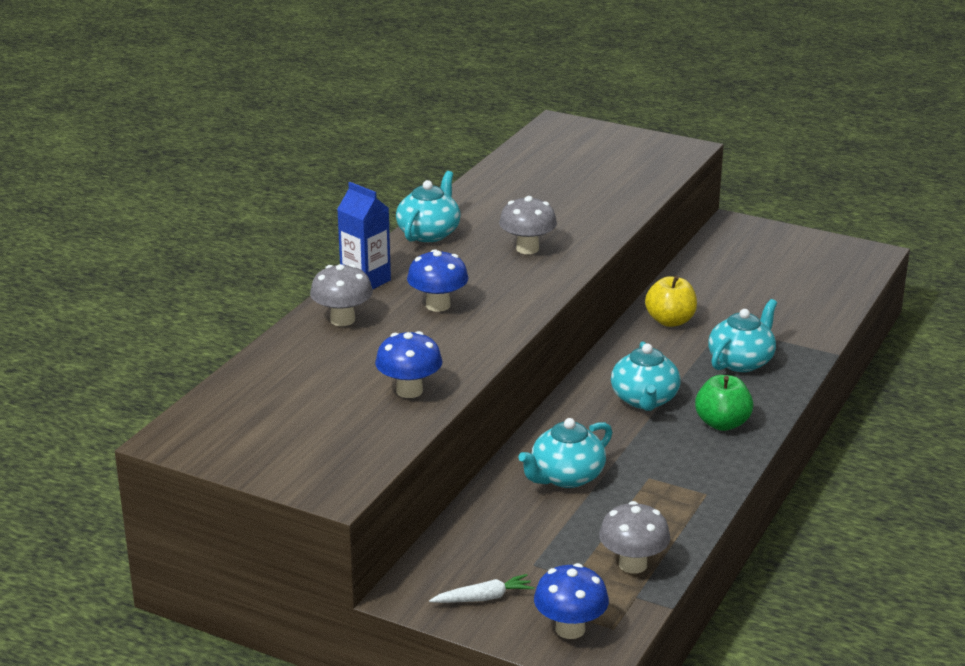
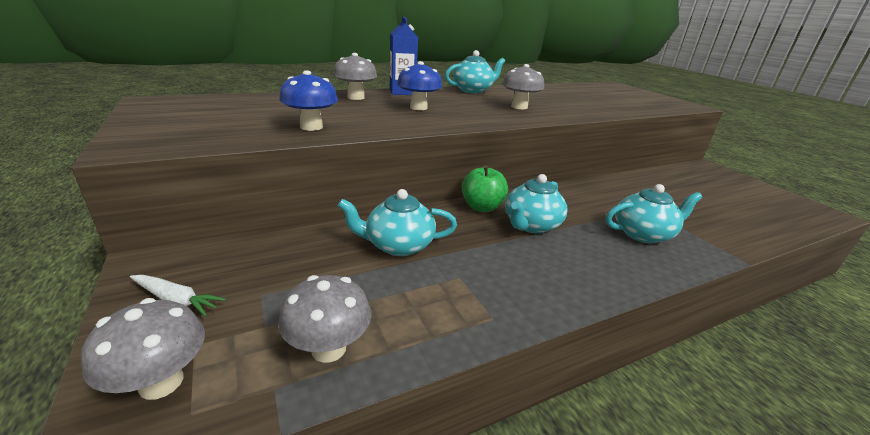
camera: 35 degrees right, 0 degrees up
(570, 629) = (161, 382): blue mushroom -> grey mushroom
(670, 321) = (607, 192): yellow apple -> none
(722, 423) = (579, 268): green apple -> green apple (482, 207)

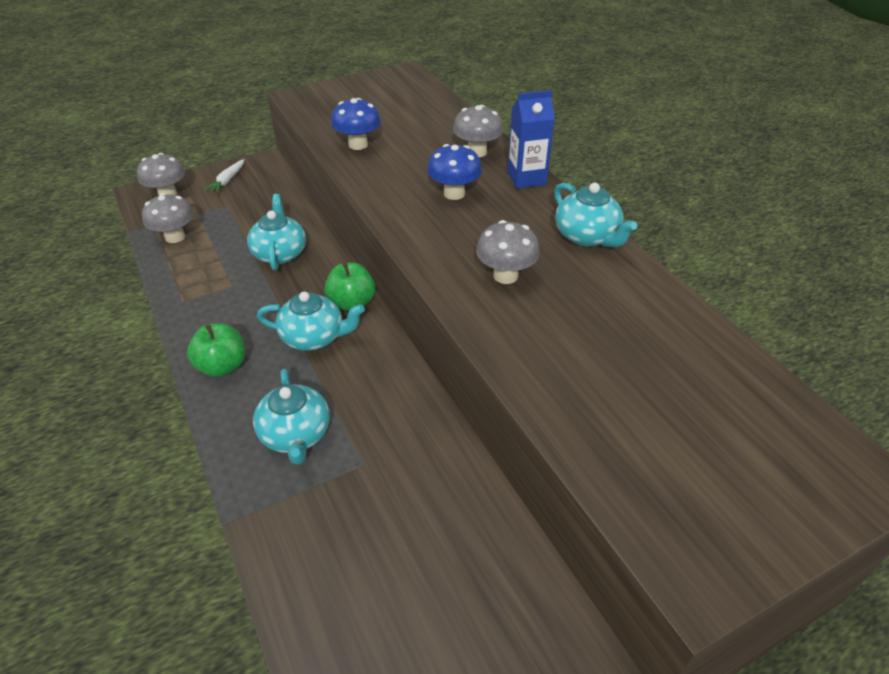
camera: 90 degrees right, 15 degrees up
(531, 225) = (314, 337): turquoise teapot -> turquoise teapot turned 150 degrees clockwise
(591, 276) = (222, 366): none -> green apple

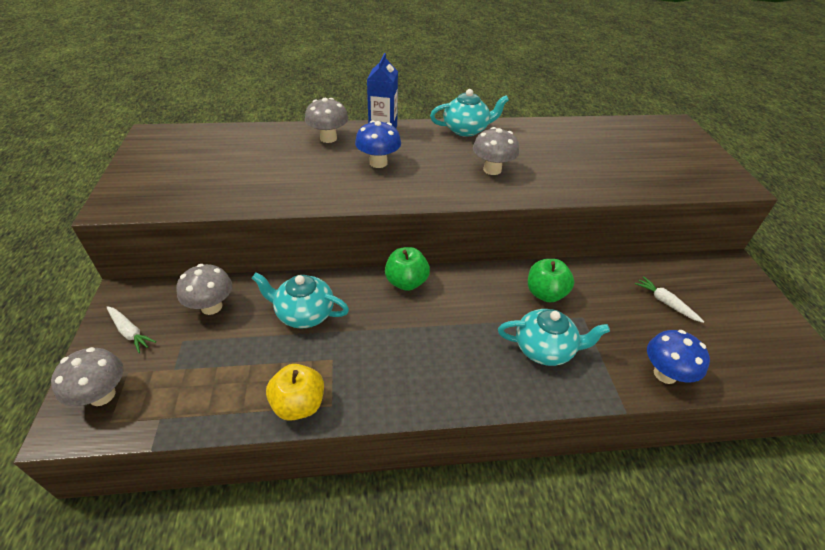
camera: 70 degrees left, 0 degrees up
(175, 237) = (204, 398): grey mushroom -> grey mushroom (211, 307)
(179, 284) = (299, 404): none -> yellow apple
(222, 366) = (447, 385): green apple -> green apple (545, 293)
(314, 337) = (437, 314): turquoise teapot -> none
(358, 145) = (257, 189): blue mushroom -> blue mushroom (665, 374)
(436, 562) = (665, 303): none -> white carrot

